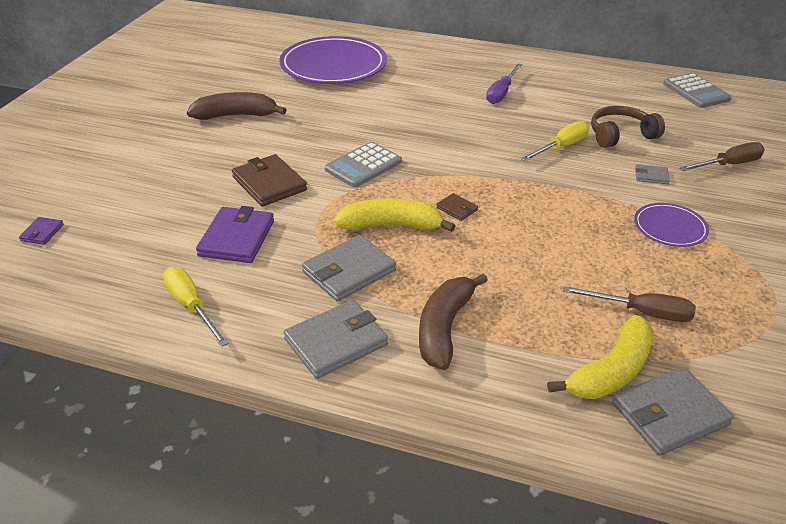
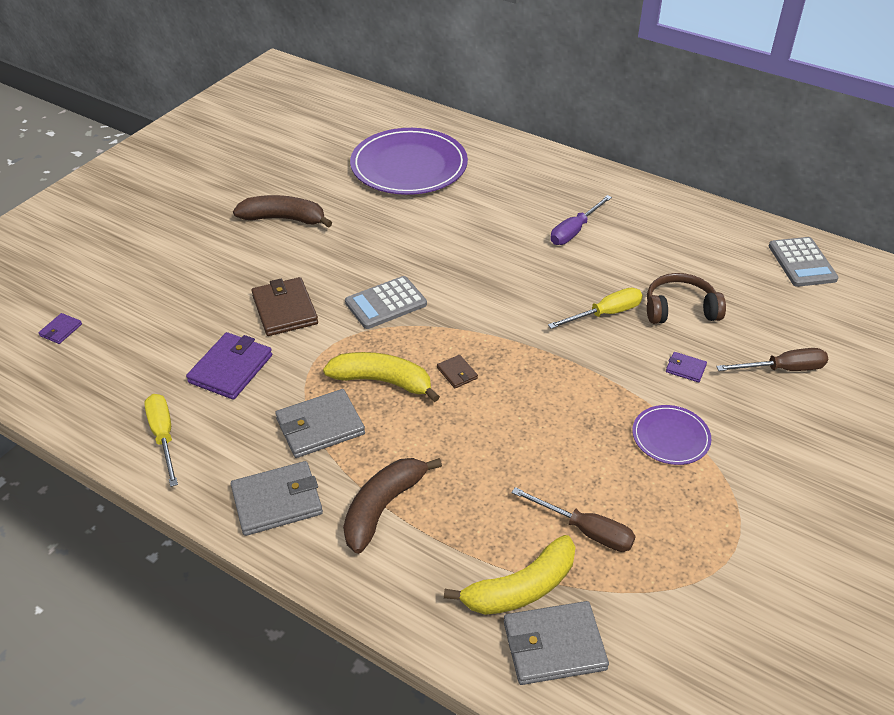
camera: 15 degrees right, 5 degrees up
(651, 176) = (685, 368): grey wallet -> purple wallet

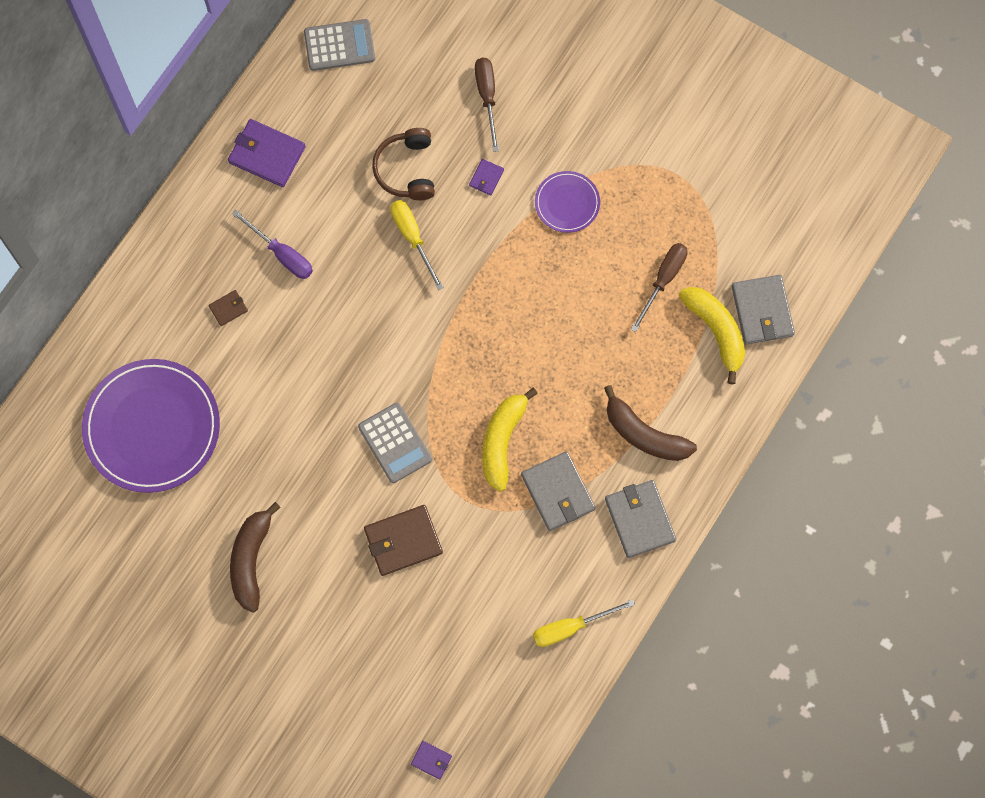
camera: 90 degrees left, 30 degrees up
(231, 368) = (486, 581): purple wallet -> purple wallet (266, 154)
(457, 373) = (492, 375): brown wallet -> brown wallet (228, 308)

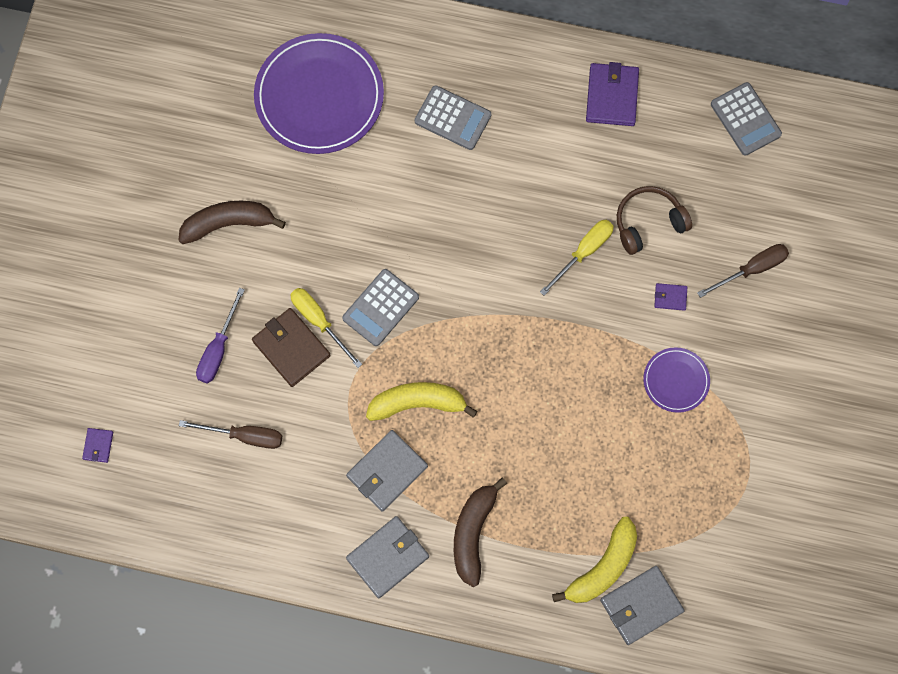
camera: 70 degrees right, 0 degrees up
(228, 308) = (452, 118): brown wallet -> grey calculator
(282, 254) = (522, 144): purple screwdriver -> purple screwdriver (218, 349)
(571, 627) = (262, 528): yellow screwdriver -> yellow screwdriver (319, 321)
(663, 280) = (634, 498): brown screwdriver -> brown screwdriver (244, 436)

